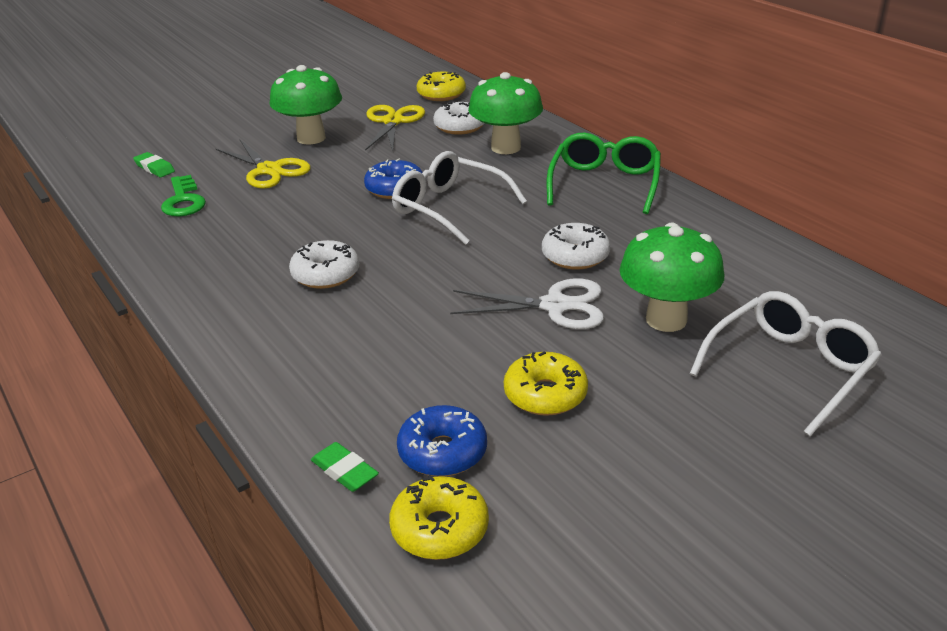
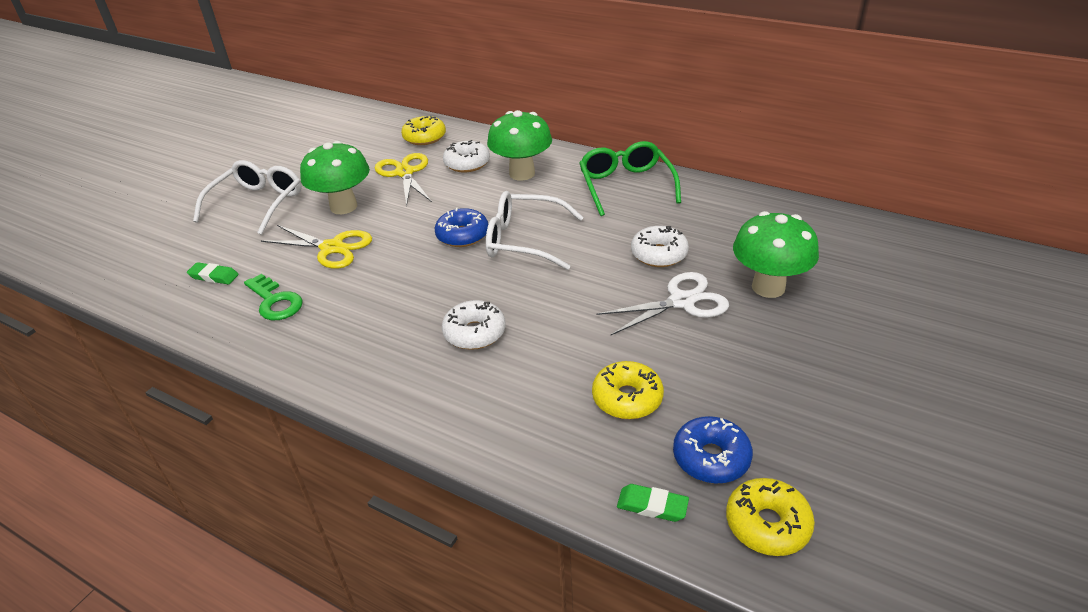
camera: 25 degrees left, 5 degrees up
(545, 394) = (740, 379): yellow donut -> yellow donut (627, 398)
(789, 370) = (879, 300): white glasses -> white glasses (257, 204)

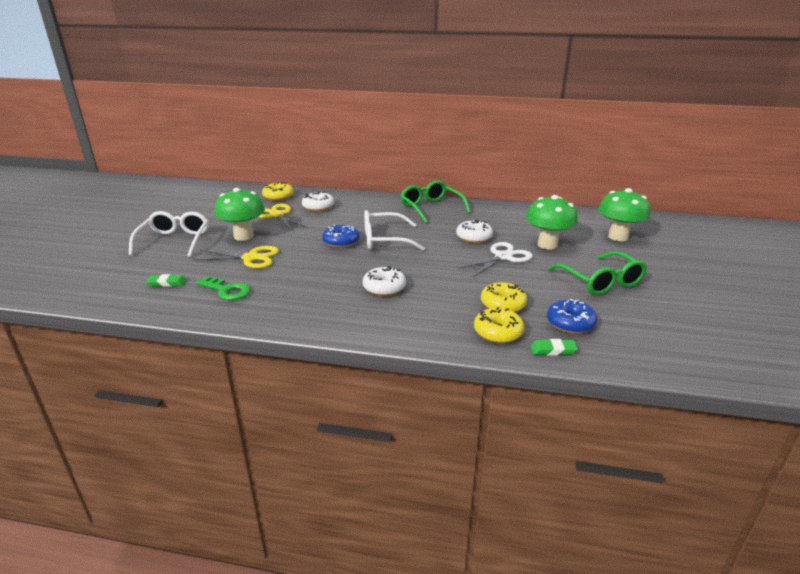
camera: 20 degrees left, 10 degrees down
(522, 173) = (359, 208): green mushroom -> green mushroom (618, 237)
(767, 524) = (621, 346): yellow donut -> yellow donut (498, 332)
(812, 379) = (600, 281): none -> green glasses

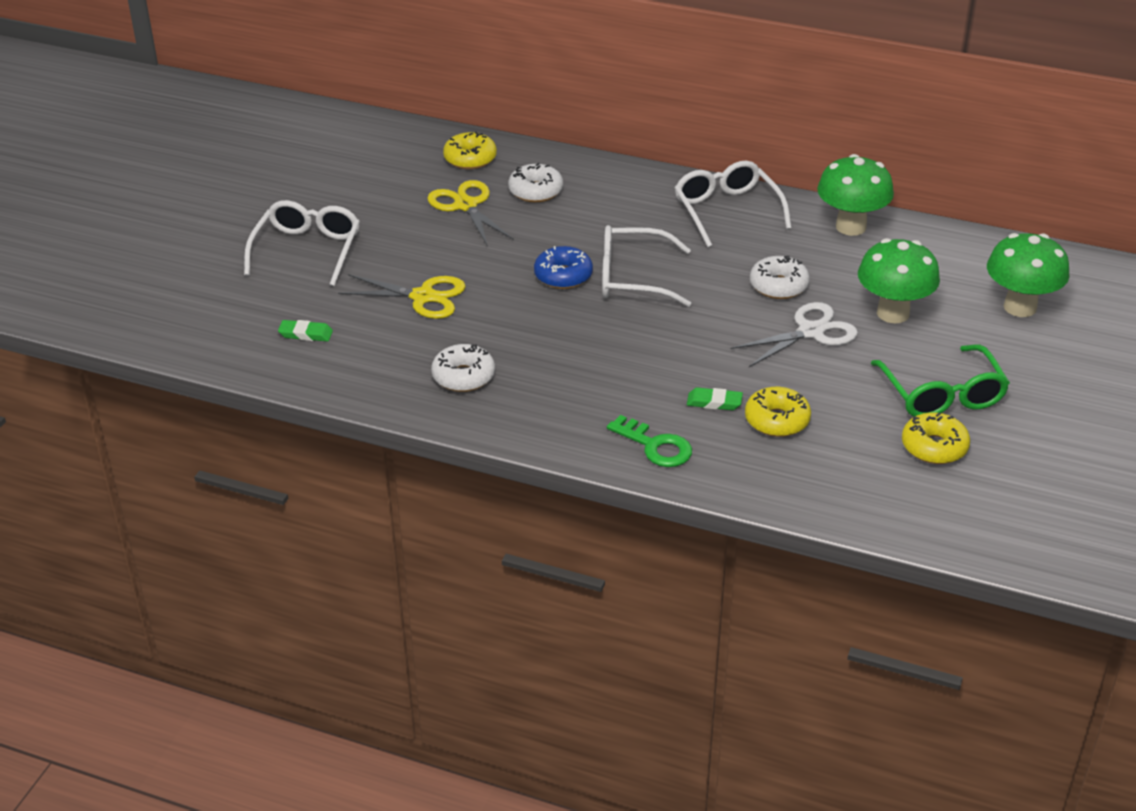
camera: 10 degrees right, 10 degrees up
(227, 290) = (390, 356): green key -> green key (655, 446)
(243, 236) = (412, 249): green mushroom -> green mushroom (851, 227)
(384, 288) = (613, 373): white donut -> white donut (463, 376)
(431, 208) = (727, 212): green glasses -> white glasses
(498, 332) = (753, 465): yellow donut -> yellow donut (934, 447)
(553, 350) = (816, 499): green eraser -> green eraser (714, 402)
(570, 323) = (860, 461): blue donut -> none

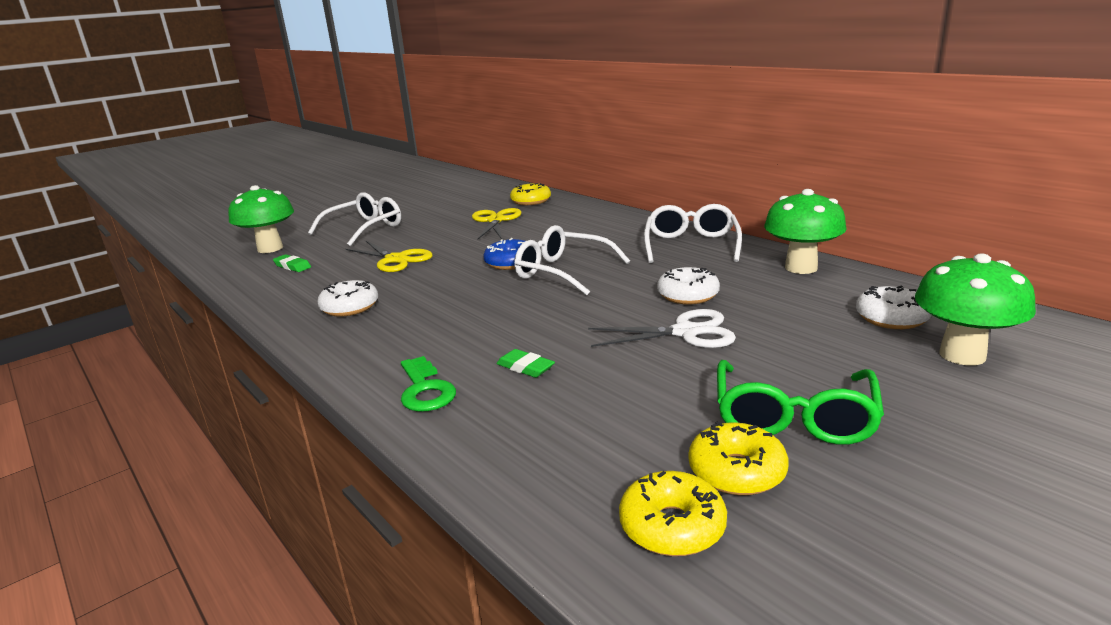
camera: 30 degrees right, 15 degrees down
(535, 191) = (553, 219): white donut -> white donut (891, 318)
(777, 420) = (570, 397): yellow donut -> yellow donut (672, 526)
(893, 313) = (792, 333): green mushroom -> green mushroom (270, 248)

